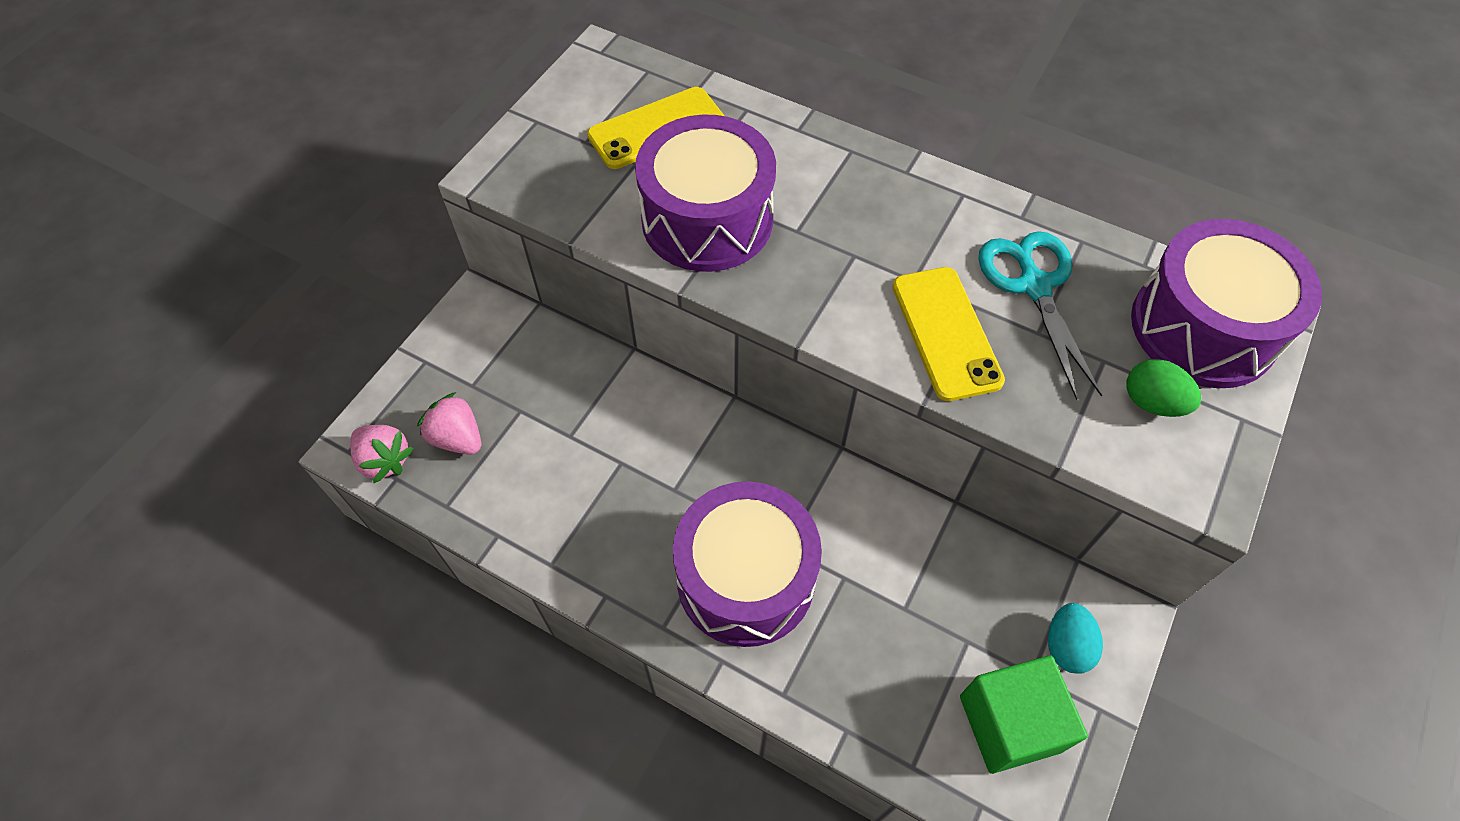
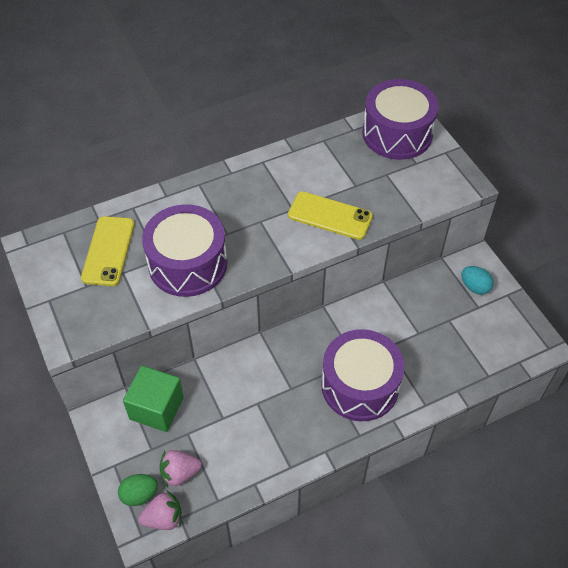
camera: 55 degrees left, 5 degrees down
(1009, 723) = (493, 329): green cube -> green cube (156, 408)
(1034, 285) = (332, 171): turquoise scissors -> none
(1152, 402) = (417, 173): green egg -> green egg (139, 495)

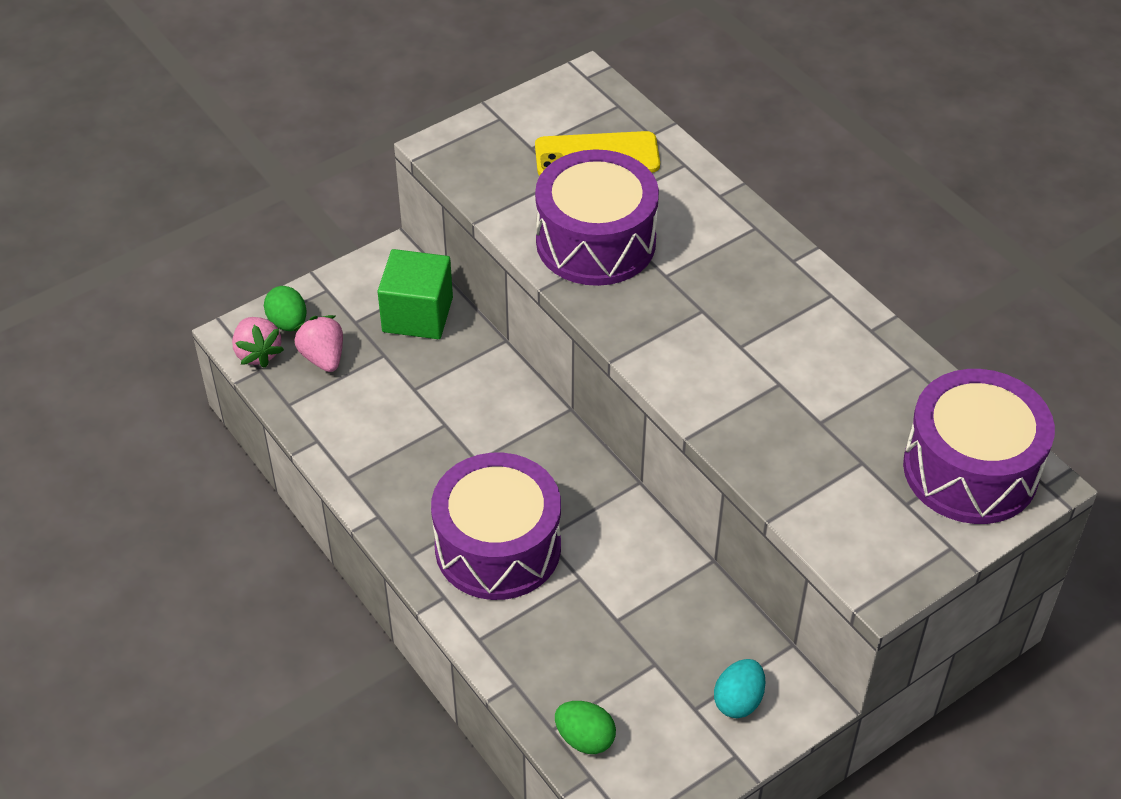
camera: 80 degrees right, 5 degrees down
(330, 216) = (740, 395): yellow phone -> none
(495, 361) = (585, 738): none -> green egg

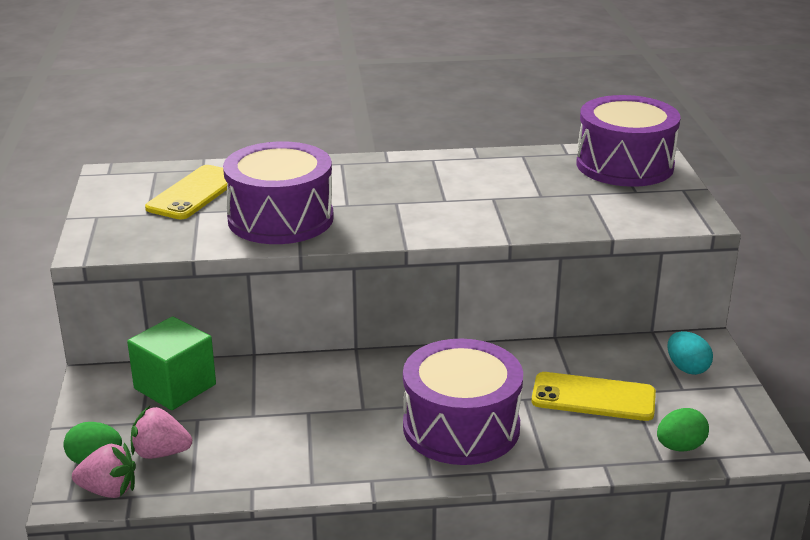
camera: 60 degrees left, 20 degrees down
(621, 635) = (593, 397): none -> yellow phone

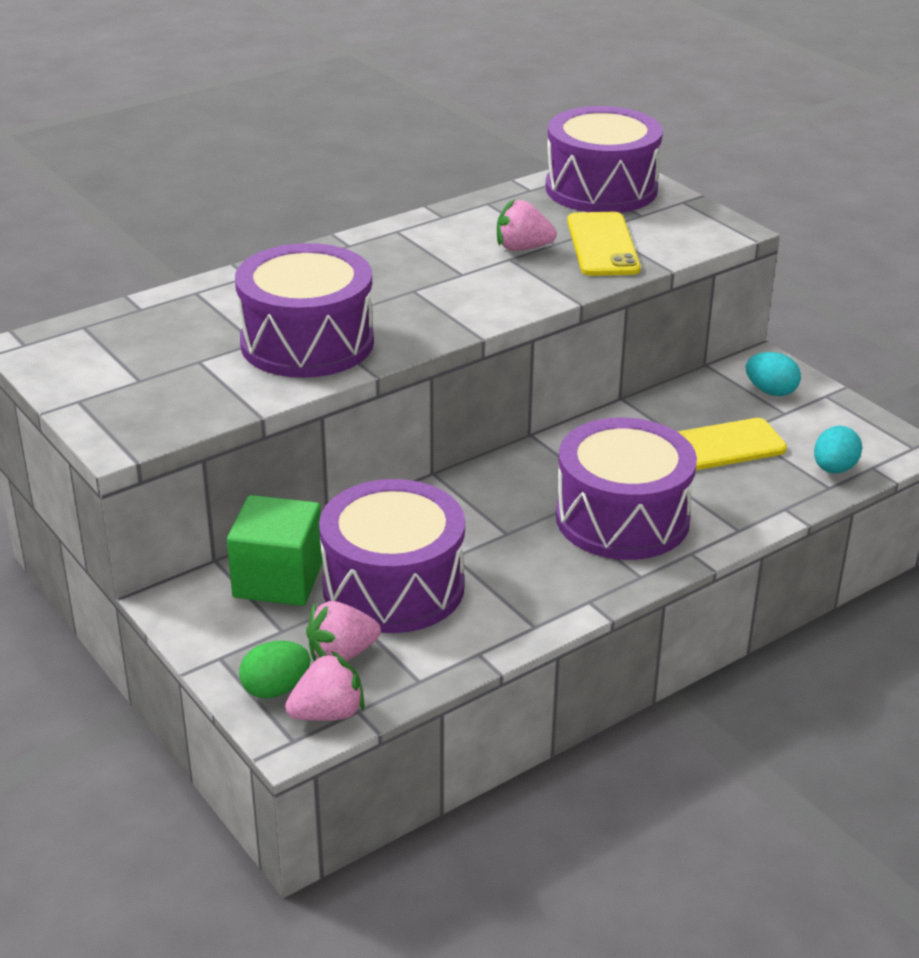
camera: 30 degrees left, 5 degrees up
(195, 193) = (167, 340): yellow phone -> yellow phone (602, 245)
(244, 418) = (393, 586): none -> purple drum
(511, 193) = (522, 248): none -> pink strawberry
(680, 447) = (834, 469): green egg -> turquoise egg

